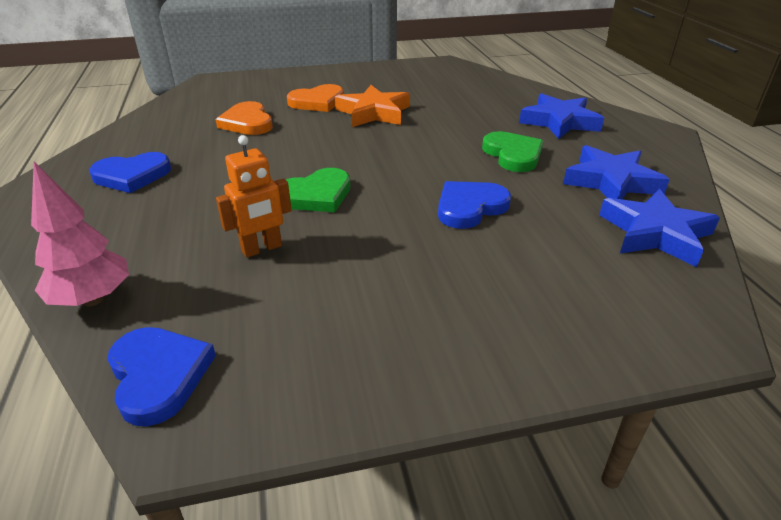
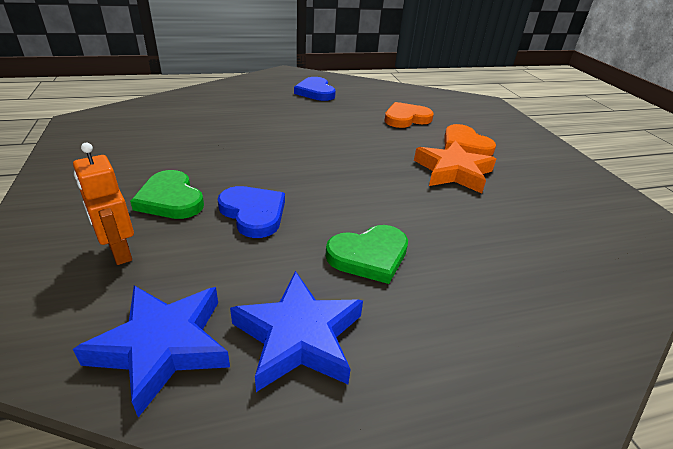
camera: 85 degrees right, 0 degrees up
(92, 299) = (189, 96): pink tree -> none
(159, 375) = (120, 113): blue heart -> none
(262, 249) = (218, 130): orange robot -> orange robot (119, 252)
(316, 195) = (284, 146): green heart -> green heart (170, 199)
(559, 122) = (493, 321): blue star -> none

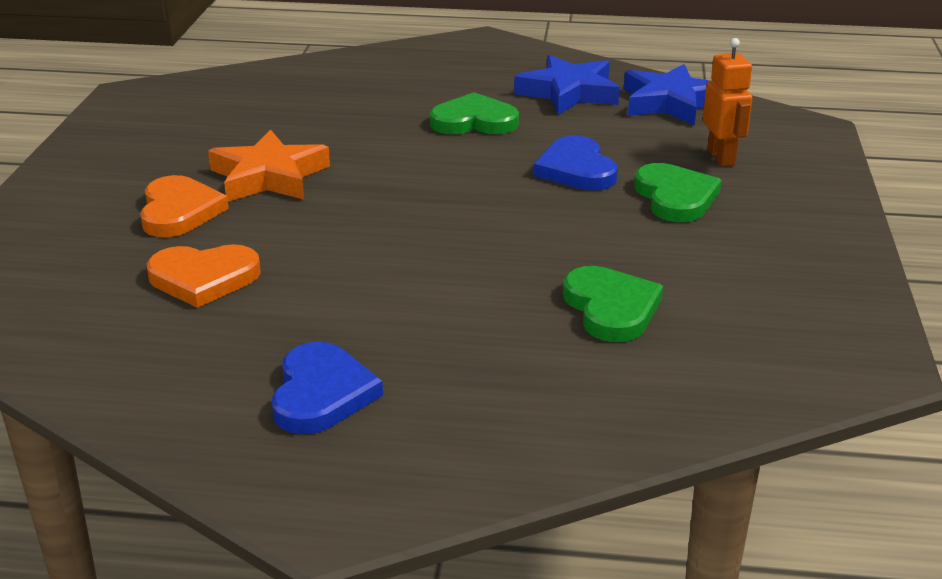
camera: 155 degrees left, 5 degrees down
(210, 128) = (611, 308): none -> green heart

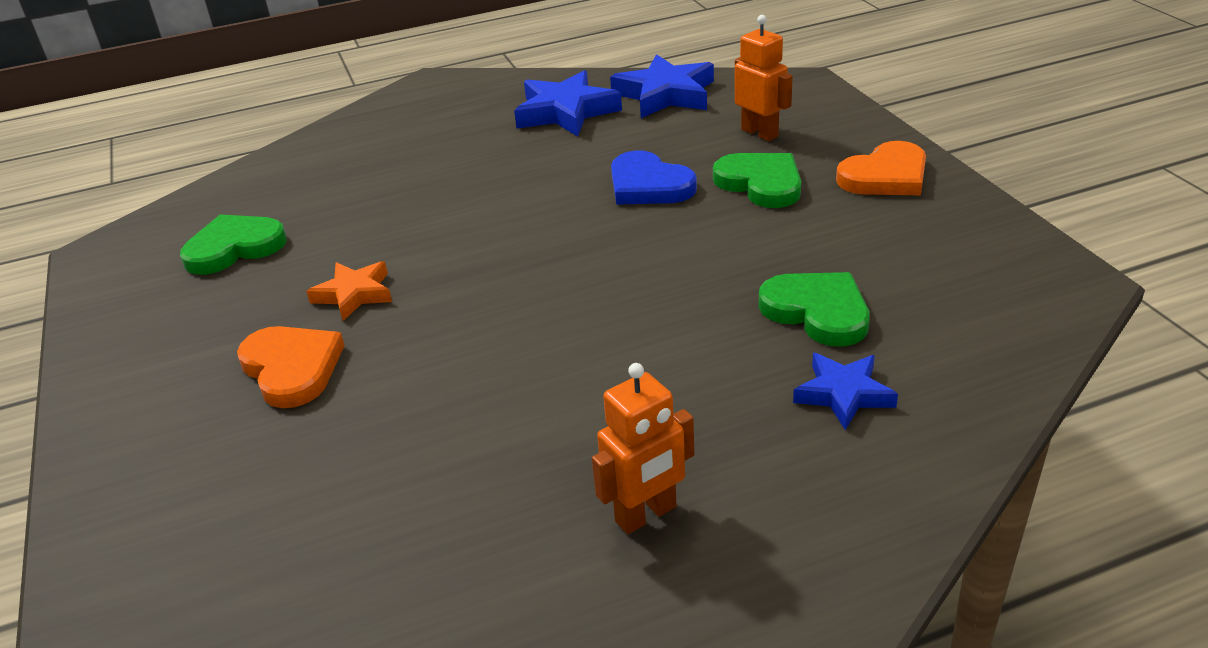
camera: 25 degrees left, 5 degrees up
(203, 278) = (394, 436): orange heart -> orange heart (885, 176)
(269, 176) = (354, 294): orange star -> orange star, size x0.61
(321, 394) = (646, 515): blue heart -> orange robot
(474, 121) = (506, 167): green heart -> green heart (234, 248)
(563, 373) = (843, 394): none -> blue star

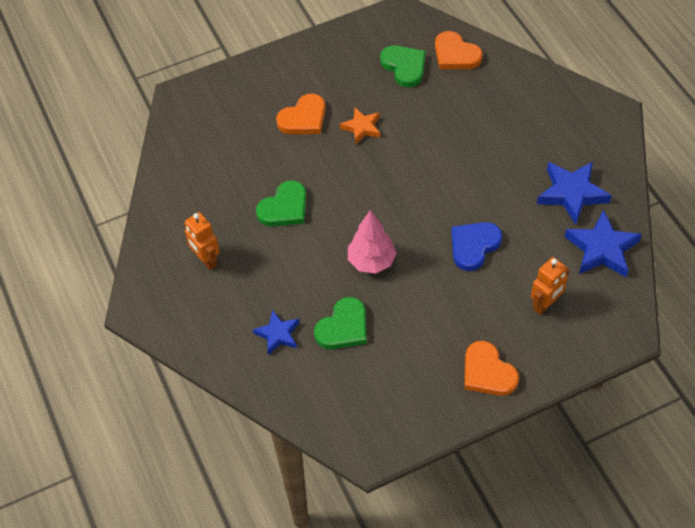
camera: 85 degrees right, 20 degrees up
(241, 198) = (455, 54): none -> orange heart
(670, 281) = (371, 261): none -> pink tree
(761, 183) = (477, 304): green heart -> green heart (284, 208)

